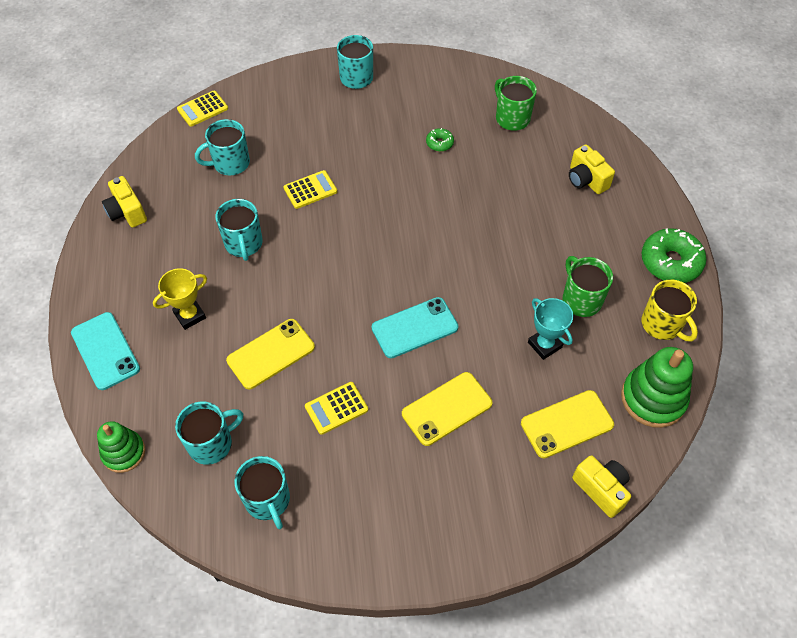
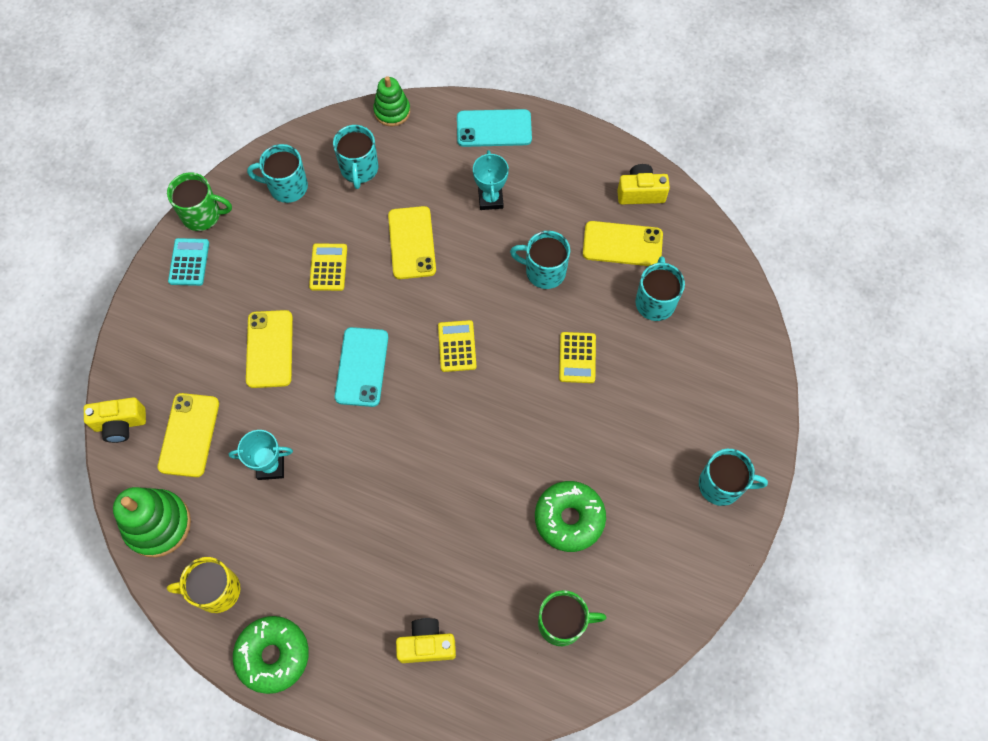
camera: 120 degrees right, 10 degrees up
(187, 204) = (622, 244): none -> yellow phone
(190, 315) = (490, 199): yellow trophy -> turquoise trophy
(202, 109) = (750, 307): yellow calculator -> yellow calculator (457, 346)
(407, 540) = (189, 262): none -> turquoise calculator
(439, 143) = (569, 518): green donut -> green donut, size x2.03
(581, 300) = (292, 532): green mug -> green mug (202, 215)

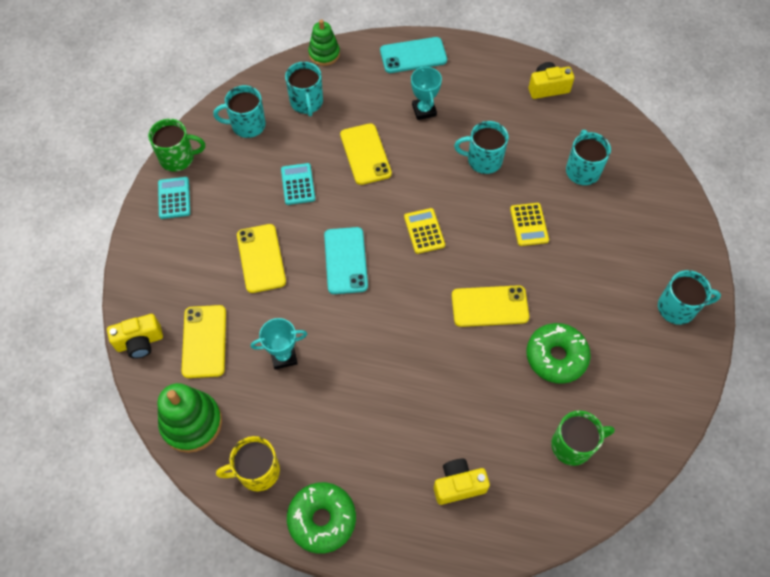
camera: 10 degrees left, 5 degrees down
(328, 267) = (298, 184): yellow calculator -> turquoise calculator
(622, 244) = (543, 129): yellow phone -> yellow phone (489, 306)

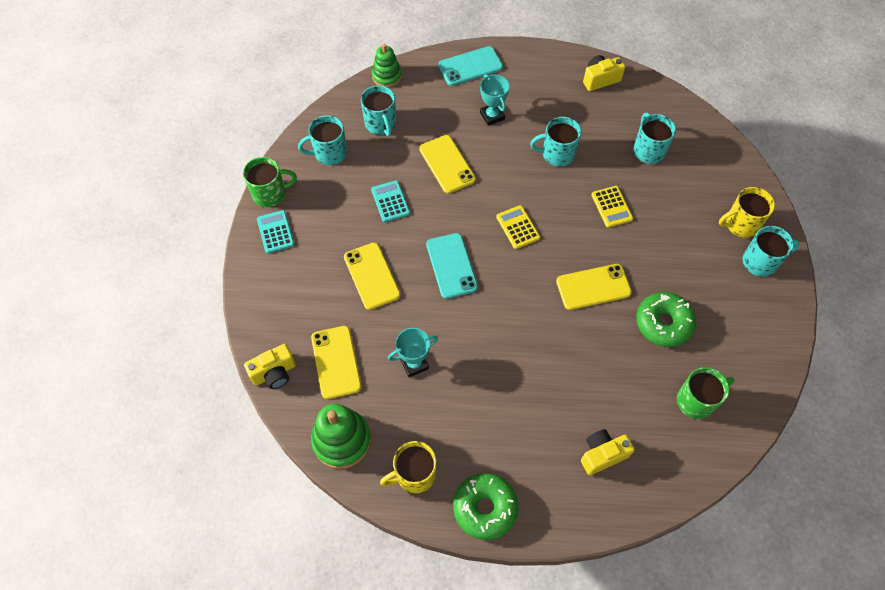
camera: 10 degrees left, 0 degrees up
(665, 264) = (740, 224): none -> yellow mug

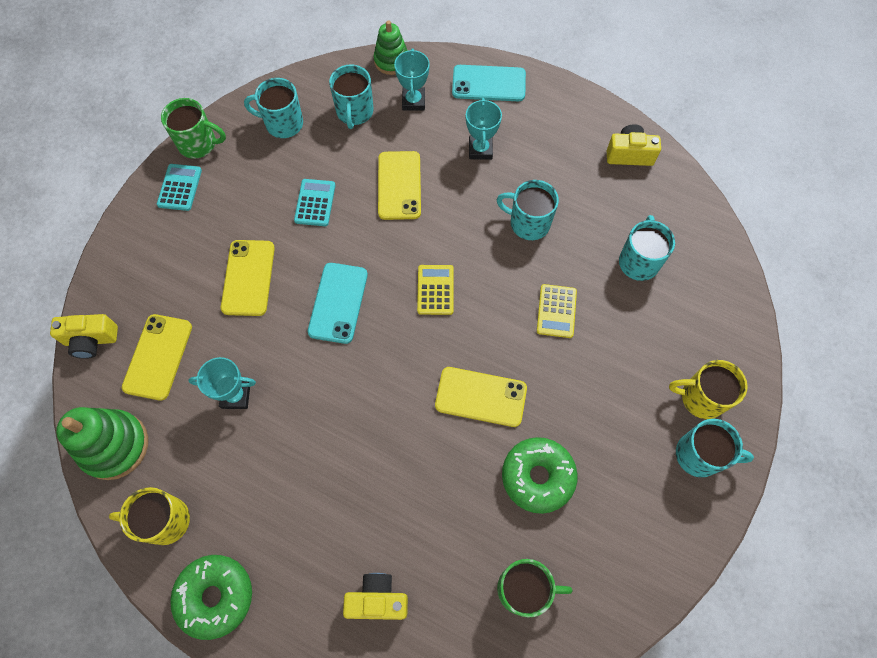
camera: 25 degrees right, 5 degrees up
(421, 100) = (413, 101): none -> turquoise trophy

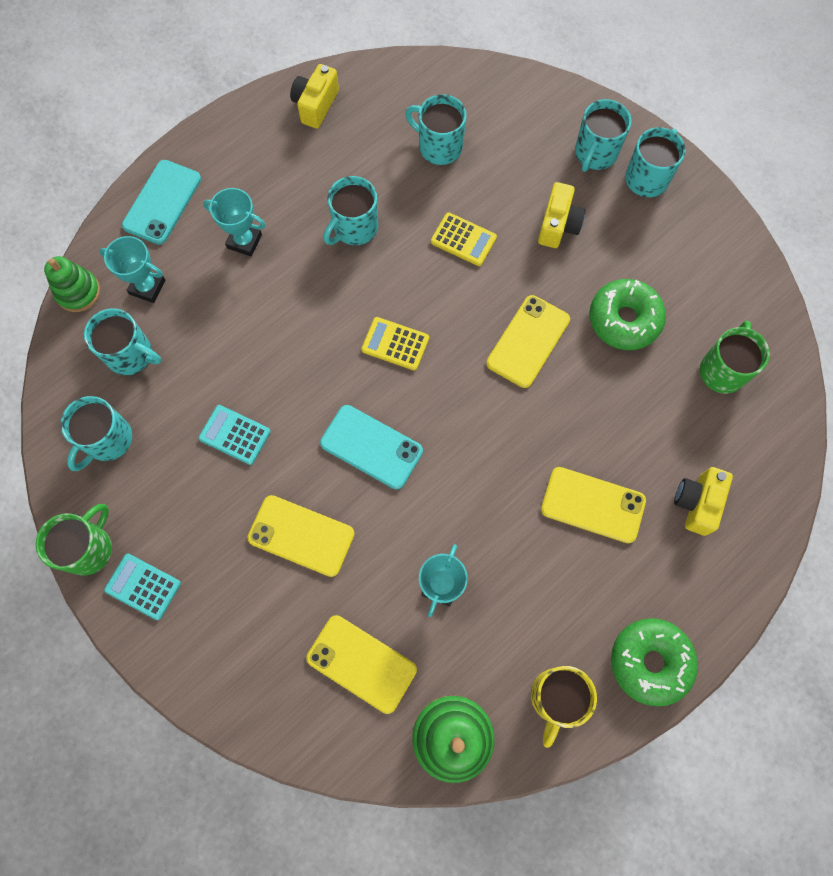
camera: 70 degrees left, 5 degrees up
(91, 340) = (310, 740): yellow camera -> yellow camera (558, 225)
(399, 185) = (252, 338): yellow phone -> yellow phone (592, 505)
(701, 398) = (595, 153): yellow mug -> turquoise mug

